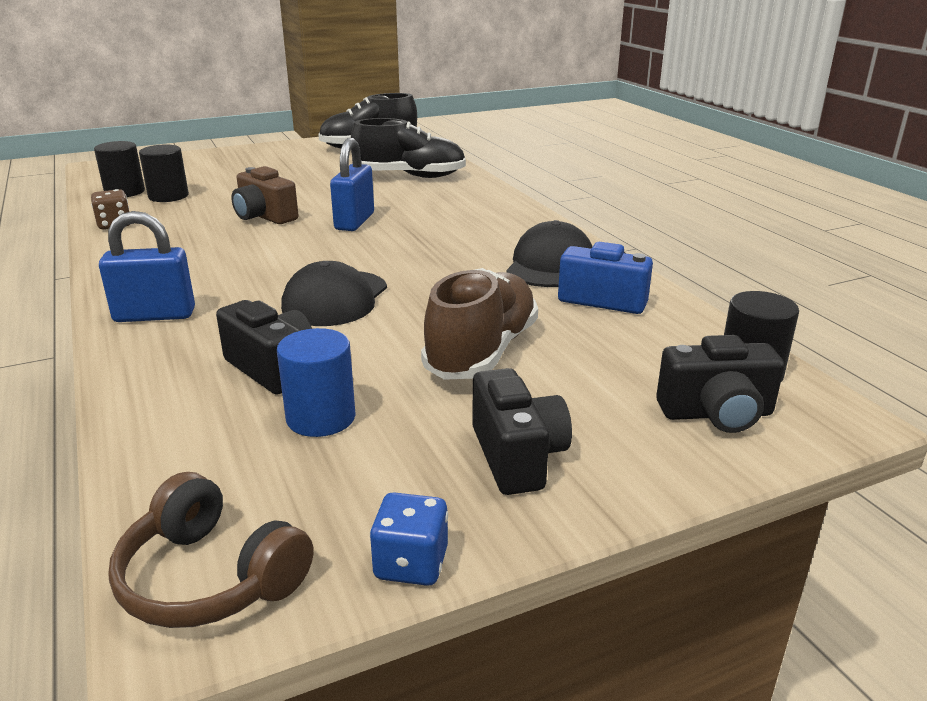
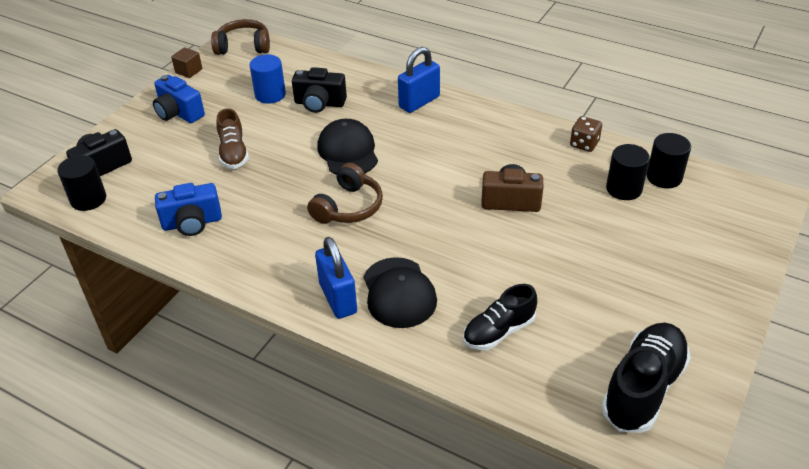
camera: 145 degrees right, 15 degrees up
(354, 222) = (440, 227): blue padlock -> blue padlock (338, 298)
(410, 176) = (499, 331): black shoe -> black shoe, size x0.65
(411, 564) = (189, 71): blue dice -> brown cube
(412, 257) = (348, 207): none -> brown headphones
(482, 352) = (233, 153): brown shoe -> brown shoe, size x0.65
(517, 456) = (179, 113): black camera -> blue camera
(550, 265) = (249, 244): black cap -> black cap (399, 293)

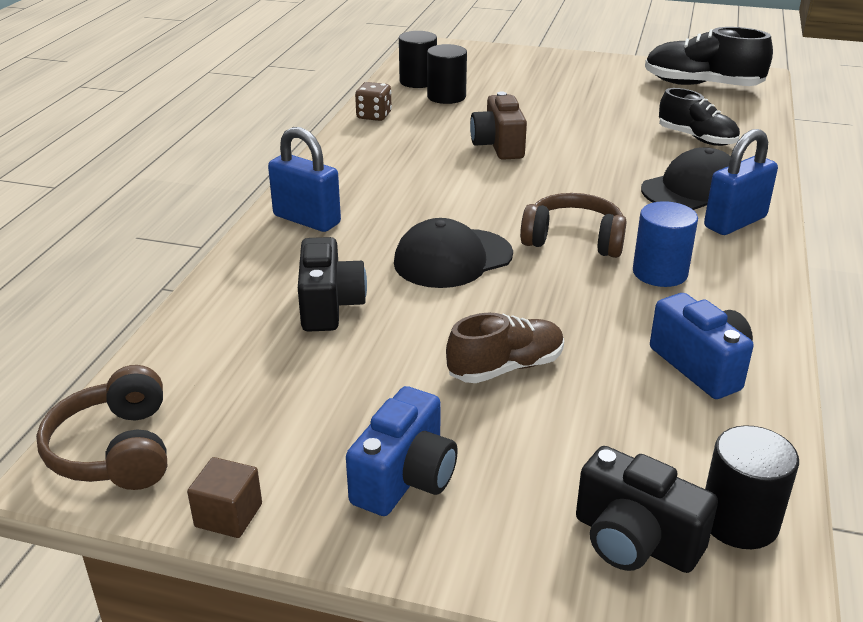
camera: 105 degrees left, 10 degrees down
(270, 95) = (311, 366): blue cylinder -> blue cylinder (660, 273)

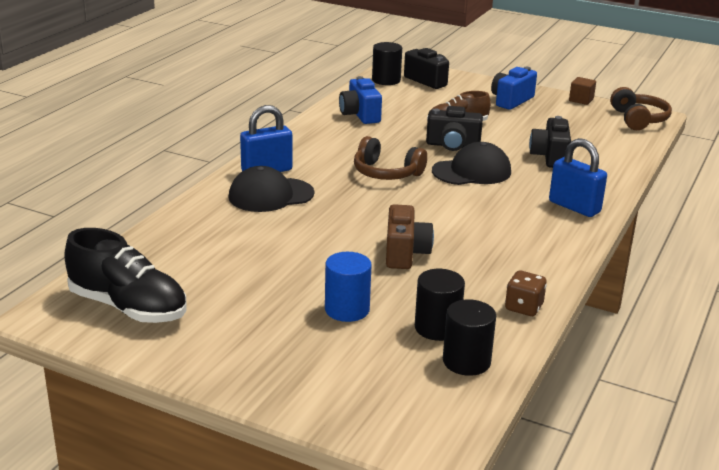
camera: 170 degrees left, 5 degrees down
(497, 309) = (453, 145): none -> black camera
(660, 273) = (345, 150): blue cylinder -> blue cylinder (347, 309)
(696, 138) = (216, 239): black shoe -> none

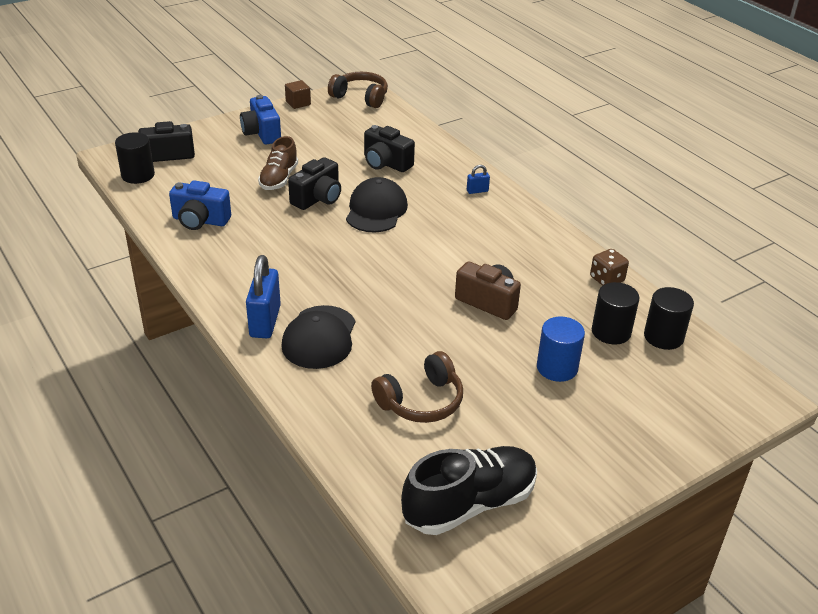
camera: 60 degrees left, 10 degrees up
(386, 173) = (337, 254): brown headphones -> brown headphones (421, 401)
(574, 207) = (477, 191): blue padlock -> blue padlock, size x0.47

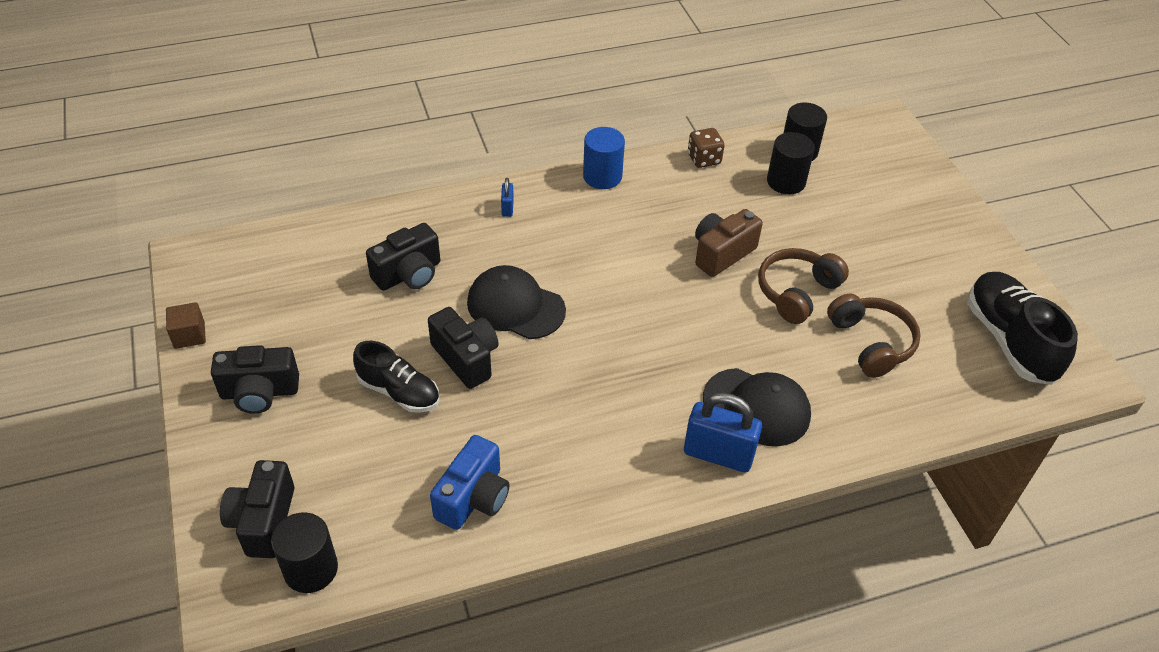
camera: 75 degrees left, 10 degrees up
(262, 133) = (259, 393): blue camera -> black camera
(279, 179) = (399, 392): brown shoe -> black shoe
(360, 97) = (214, 263): brown headphones -> brown headphones (797, 292)
(557, 368) = (833, 233): blue cylinder -> blue cylinder (602, 176)

